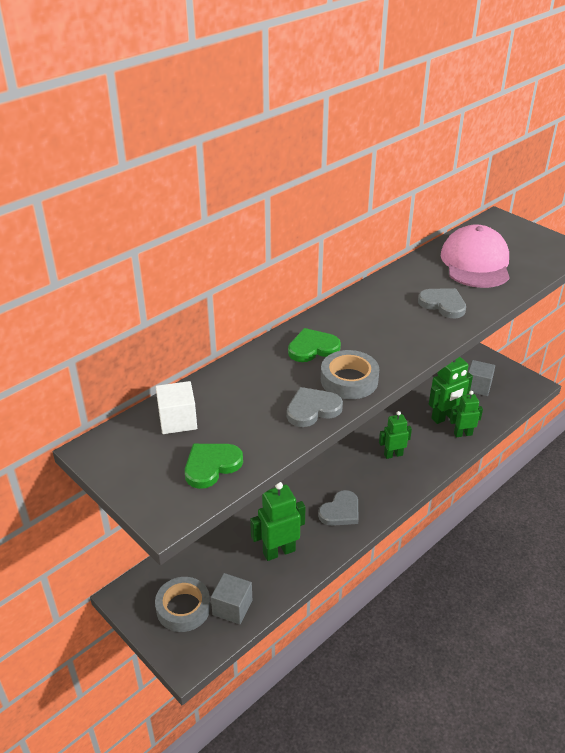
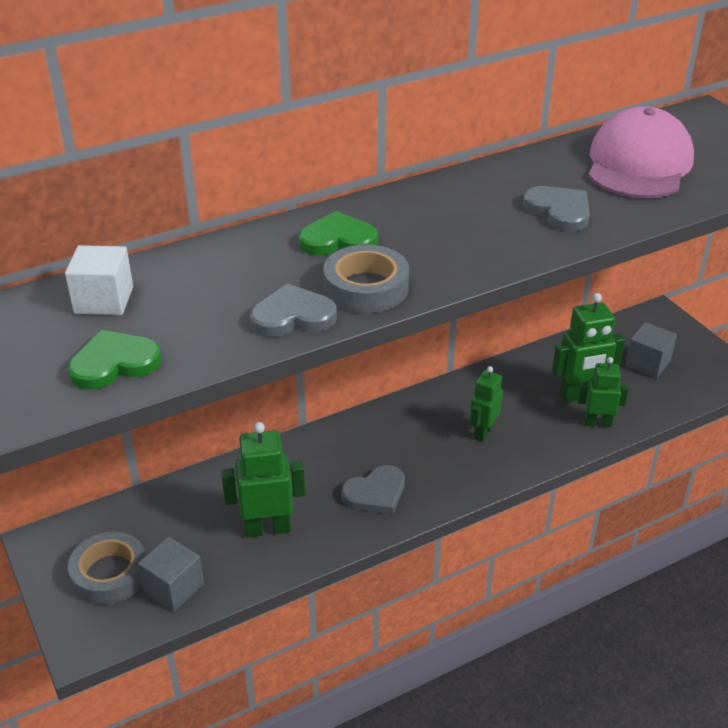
camera: 15 degrees right, 0 degrees up
(393, 454) = (483, 432): green robot -> green robot turned 60 degrees counterclockwise

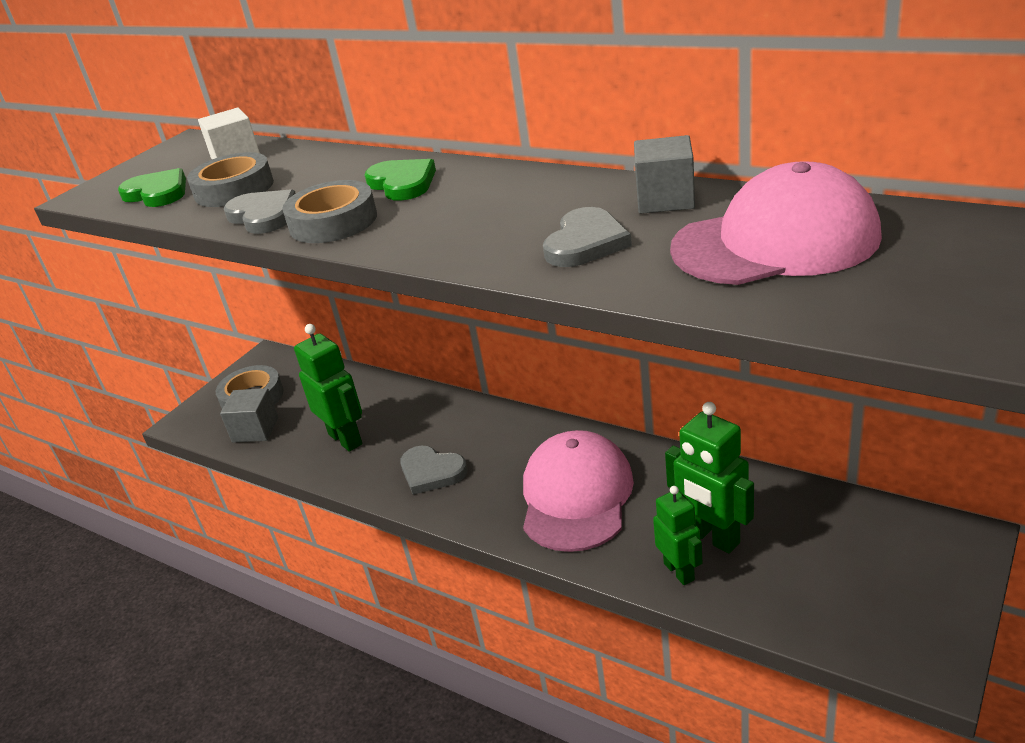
camera: 65 degrees right, 5 degrees down
(193, 318) = (234, 189): none -> grey tape
(483, 432) = (576, 496): green robot -> pink cap
(647, 363) = (844, 568): grey cube -> grey cube (665, 199)

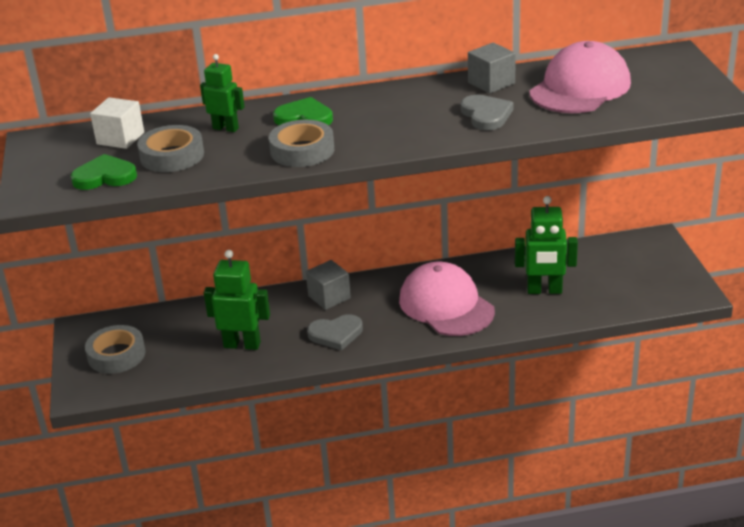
camera: 45 degrees left, 0 degrees up
(255, 430) = (156, 371): grey cube -> grey cube (329, 297)
(263, 216) = (239, 162): grey heart -> none
(679, 571) = (547, 312): green robot -> green robot (226, 128)

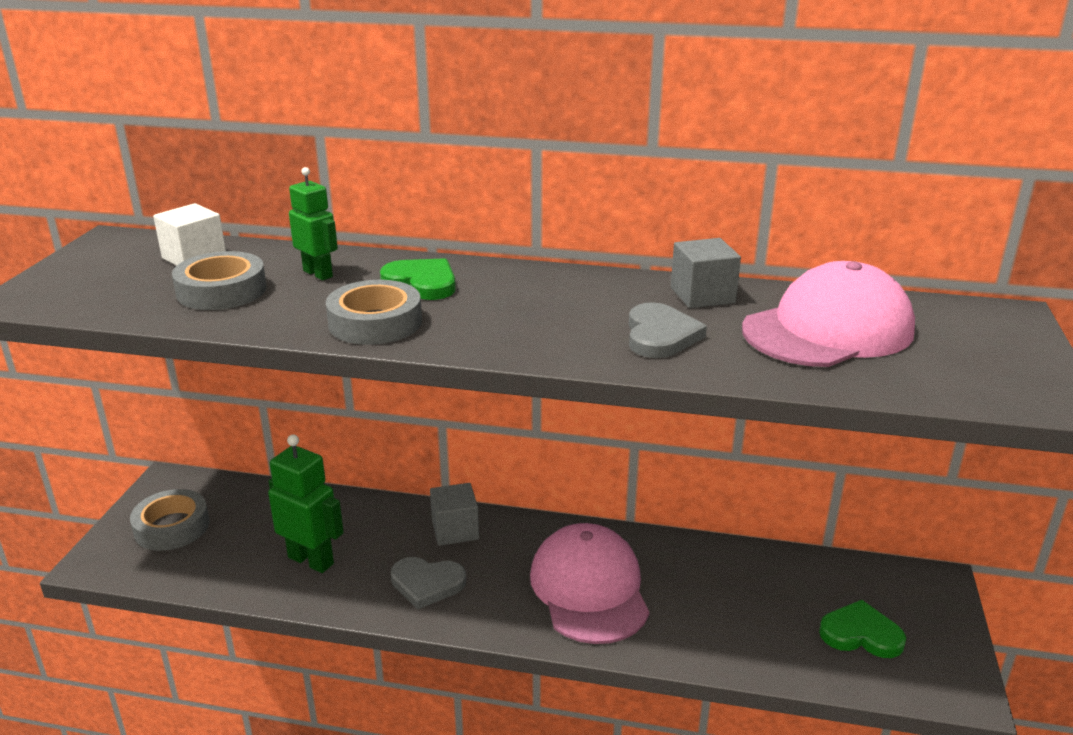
camera: 20 degrees right, 5 degrees down
(105, 176) = (121, 296): green heart -> green heart (861, 634)
(544, 290) = (734, 610): green robot -> none

